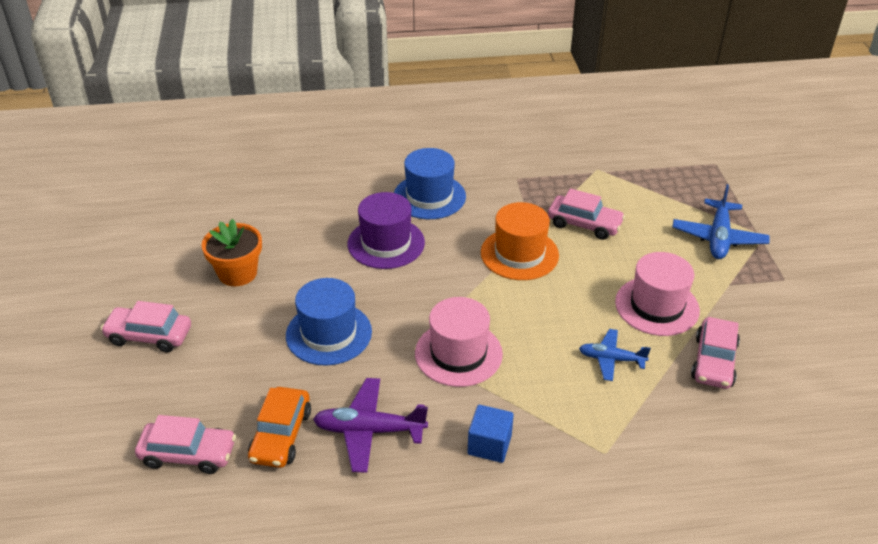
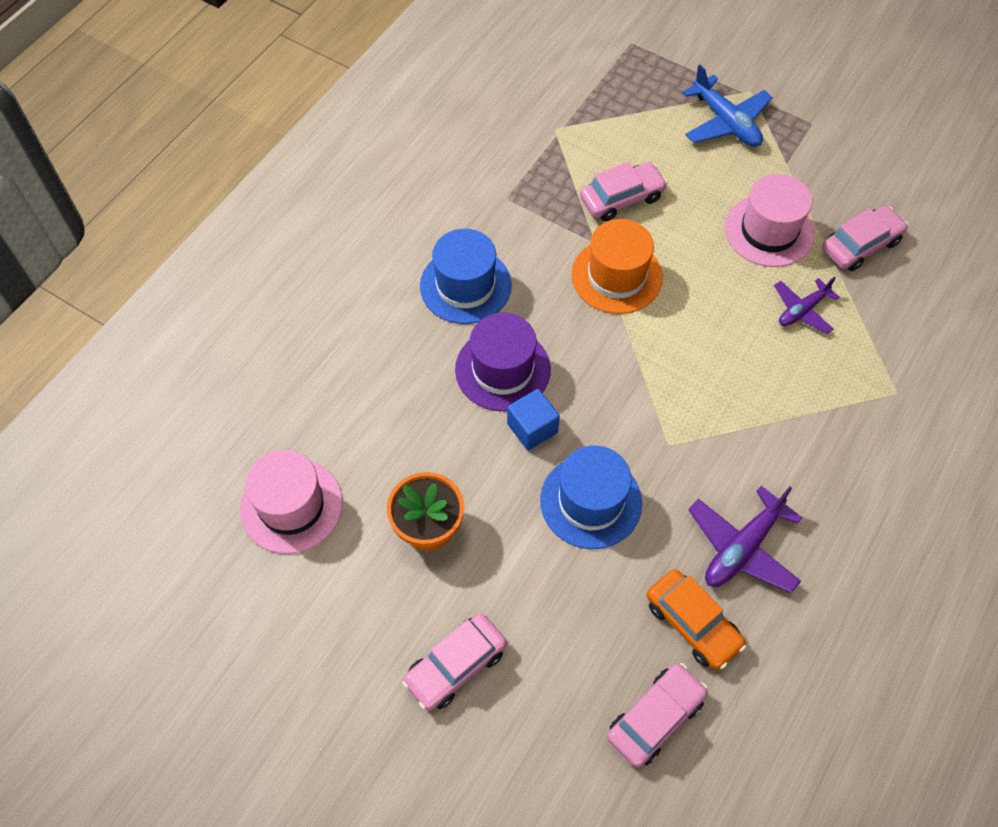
camera: 50 degrees left, 20 degrees up
(458, 353) = (704, 415): pink hat -> pink hat (291, 505)
(489, 445) = (827, 467): blue cube -> blue cube (532, 428)
(611, 359) = (802, 310): blue plane -> purple plane
(714, 361) = (860, 245): pink car -> pink car turned 90 degrees counterclockwise

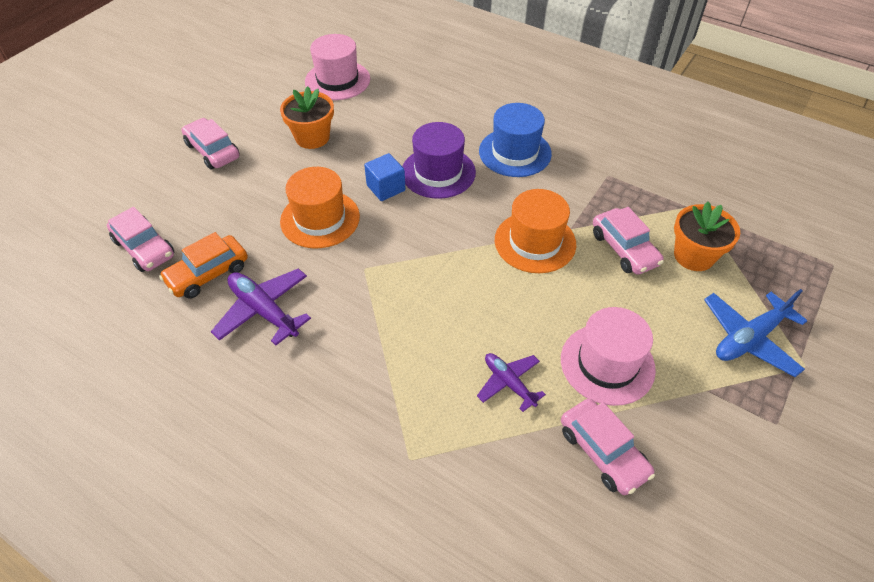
camera: 90 degrees right, 10 degrees down
(590, 501) = (320, 219): blue hat -> orange hat
(627, 143) = (694, 256): none -> orange flower pot

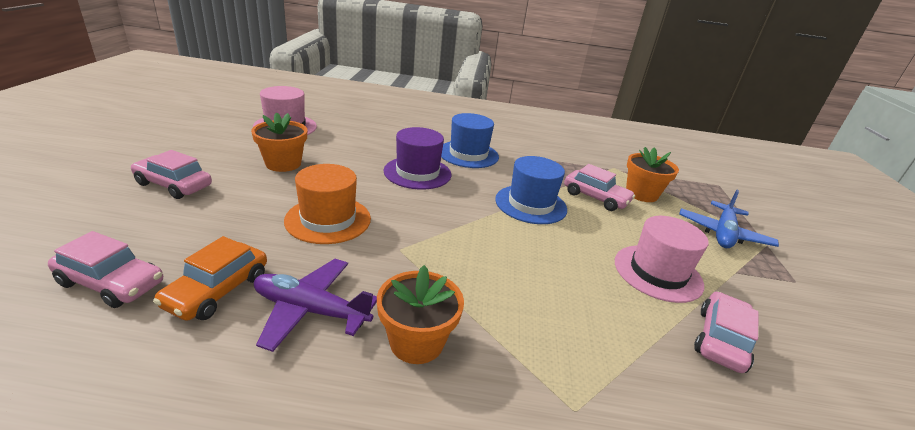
camera: 30 degrees left, 20 degrees down
(326, 363) = (416, 342): none -> orange flower pot
(386, 188) = (378, 188): blue cube -> none
(509, 383) = (601, 308): purple plane -> none
(535, 242) = (530, 204): orange hat -> blue hat
(603, 452) = (720, 340): pink car -> pink car turned 90 degrees counterclockwise

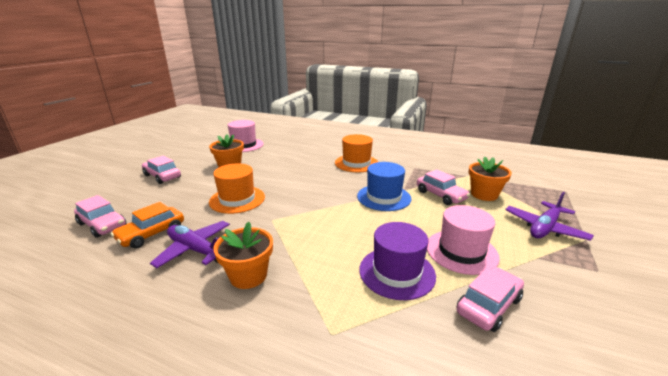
camera: 20 degrees right, 5 degrees down
(417, 173) = (312, 174): purple hat -> purple hat (397, 272)
(468, 154) = (356, 163): blue hat -> orange hat
(723, 234) = (544, 228): blue plane -> purple plane

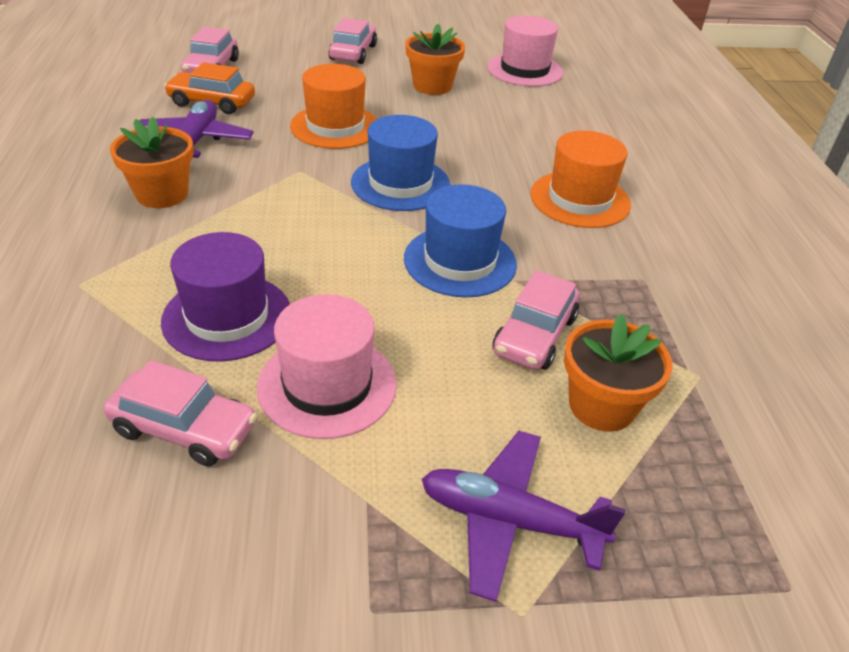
camera: 60 degrees right, 15 degrees up
(311, 195) = (400, 183): none -> blue hat

